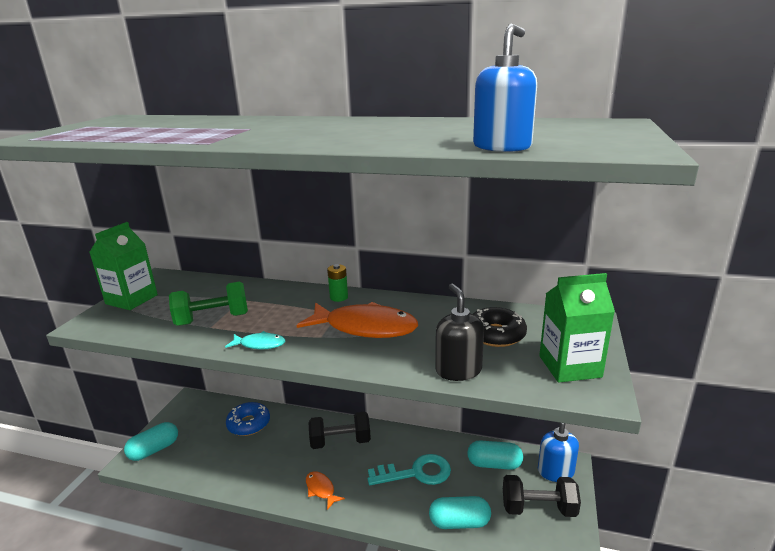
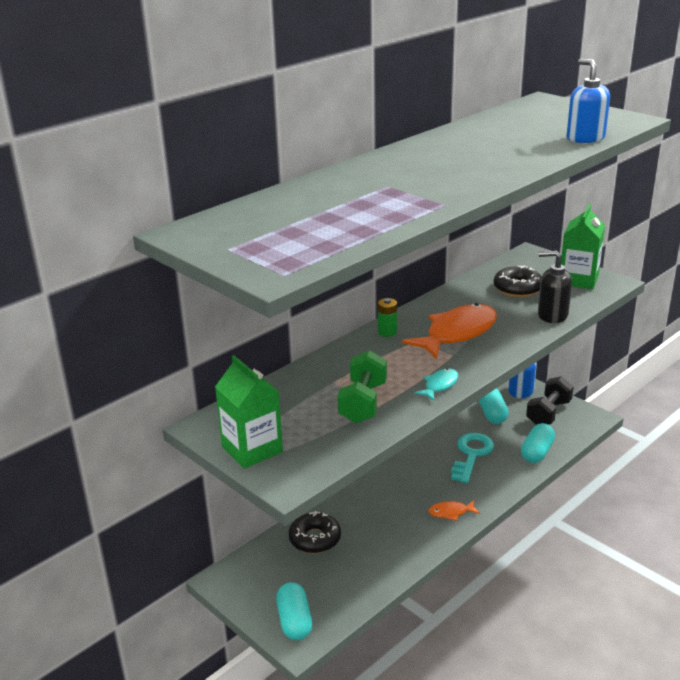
camera: 60 degrees left, 5 degrees up
(249, 424) = (315, 539): blue donut -> black donut
(340, 441) = (397, 484): black dumbbell -> none
(494, 464) = (492, 414): turquoise capsule -> turquoise capsule turned 45 degrees counterclockwise

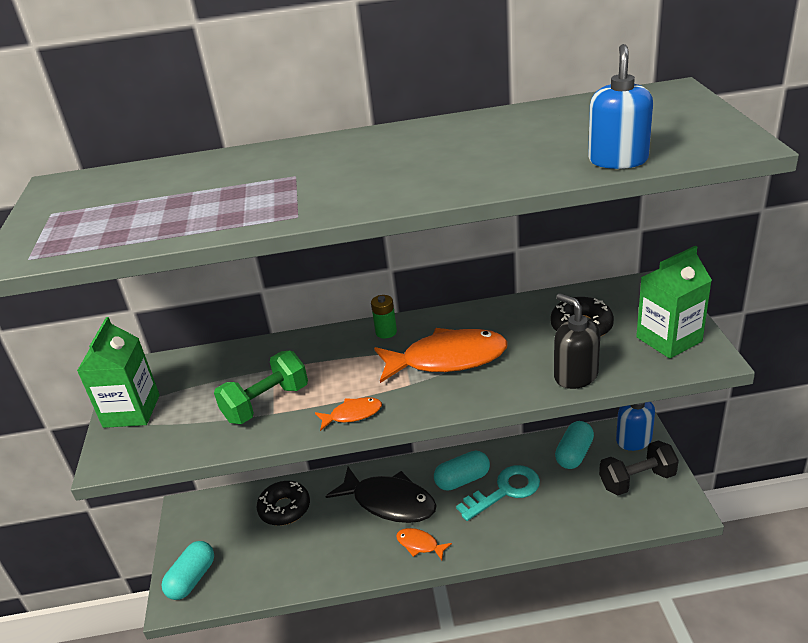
camera: 40 degrees right, 5 degrees up
(396, 497) = (389, 502): none -> black fish
(439, 385) = (352, 414): turquoise fish -> orange fish
(537, 452) = (575, 521): turquoise capsule -> turquoise capsule (462, 480)

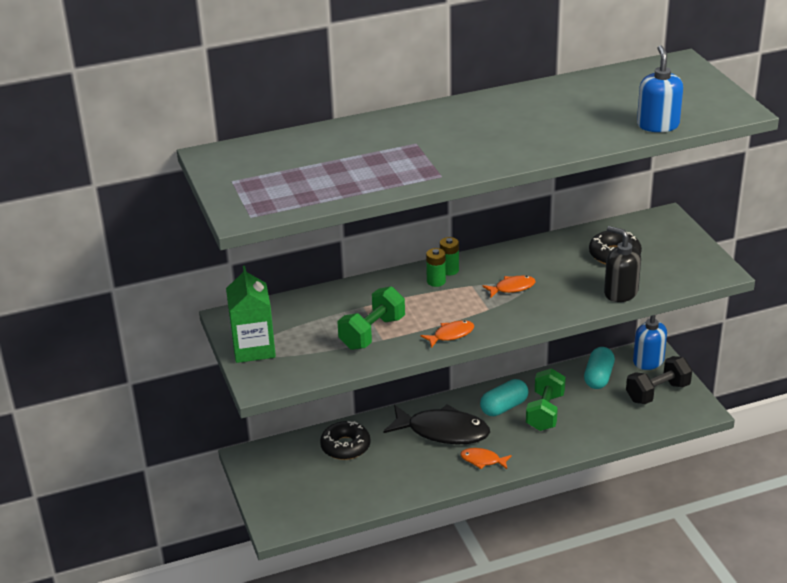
camera: 15 degrees left, 0 degrees up
(192, 579) = (283, 509): turquoise capsule -> none
(366, 344) = (436, 281): none -> green battery
(447, 359) = (512, 288): orange fish -> orange fish, size x0.47
(505, 491) = (545, 412): turquoise key -> green dumbbell
(669, 339) = (686, 260): green carton -> none

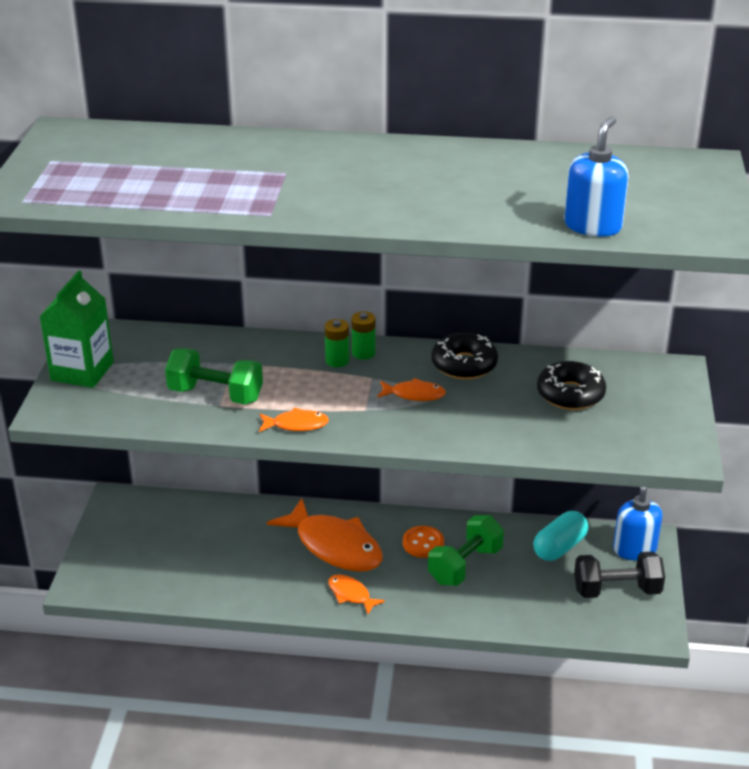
camera: 25 degrees right, 0 degrees up
(345, 446) = (220, 525): black donut -> black donut (464, 364)
(372, 333) = (215, 395): green dumbbell -> green dumbbell turned 45 degrees clockwise
(443, 431) = (334, 546): black fish -> orange fish
(504, 407) = (423, 543): turquoise capsule -> orange button
(620, 292) = (537, 440): black soap dispenser -> none

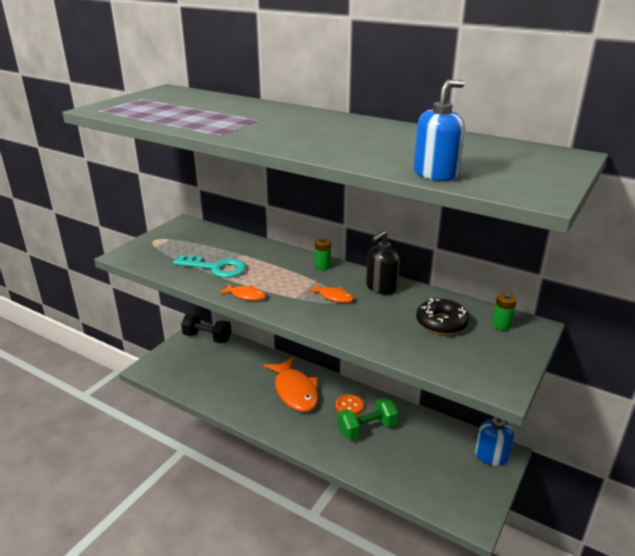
camera: 25 degrees right, 5 degrees down
(82, 371) = (159, 240): green carton -> none
(215, 395) = (216, 268): green dumbbell -> turquoise key
(337, 361) = (303, 267): green battery -> green battery (501, 325)
(351, 594) = (284, 423): orange fish -> none
(464, 364) = (381, 287): black donut -> black soap dispenser
(559, 547) = (438, 437): turquoise capsule -> none
(616, 590) = (462, 481): black dumbbell -> black dumbbell (207, 338)

